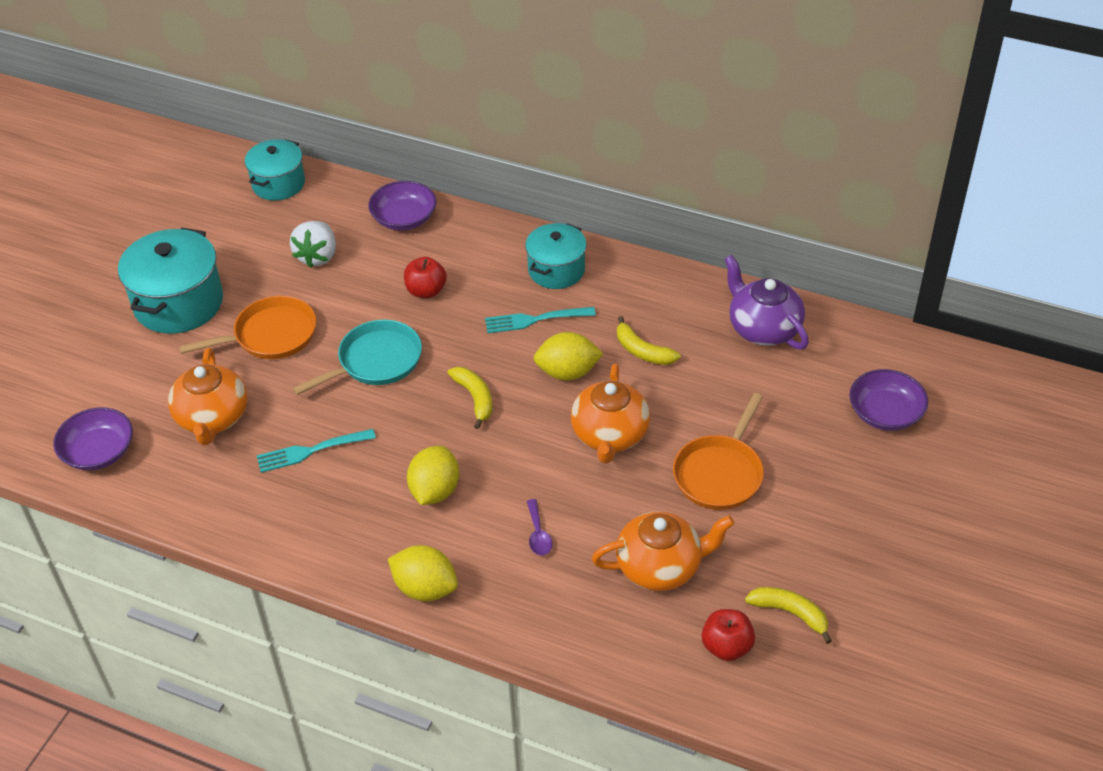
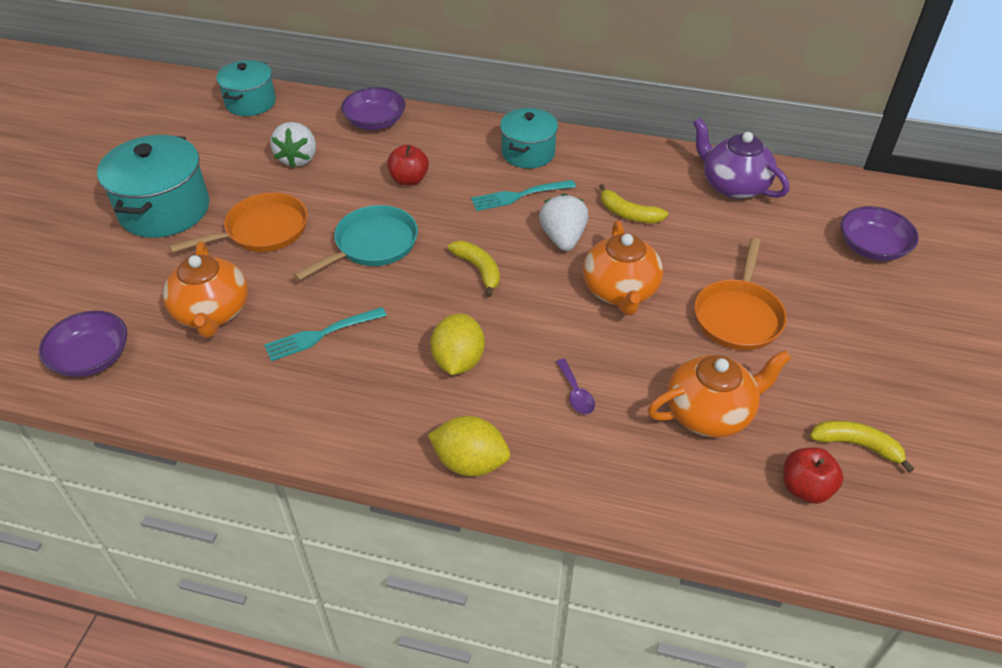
camera: 10 degrees left, 0 degrees up
(567, 372) = (563, 238): yellow lemon -> white strawberry

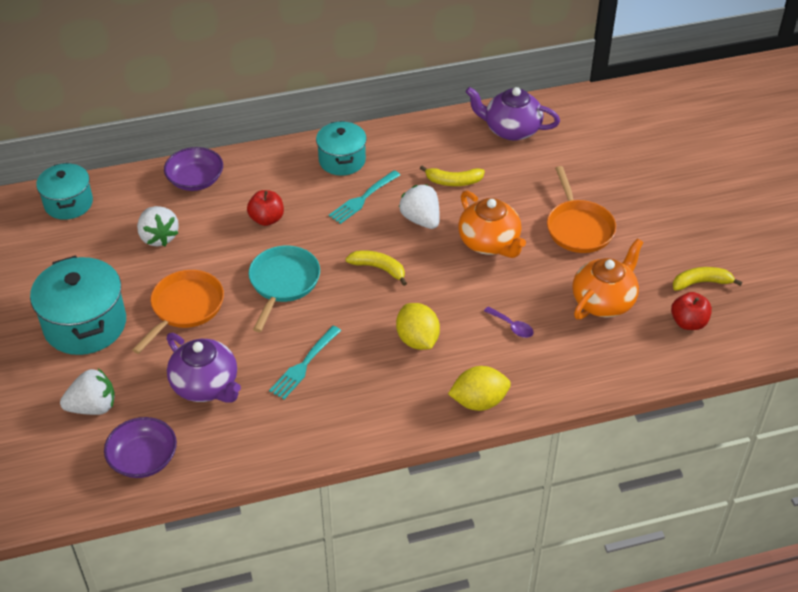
camera: 30 degrees left, 0 degrees up
(99, 287) = (93, 407): none -> white strawberry
(212, 313) = (206, 385): orange teapot -> purple teapot
(872, 247) = (631, 142): purple bowl -> none

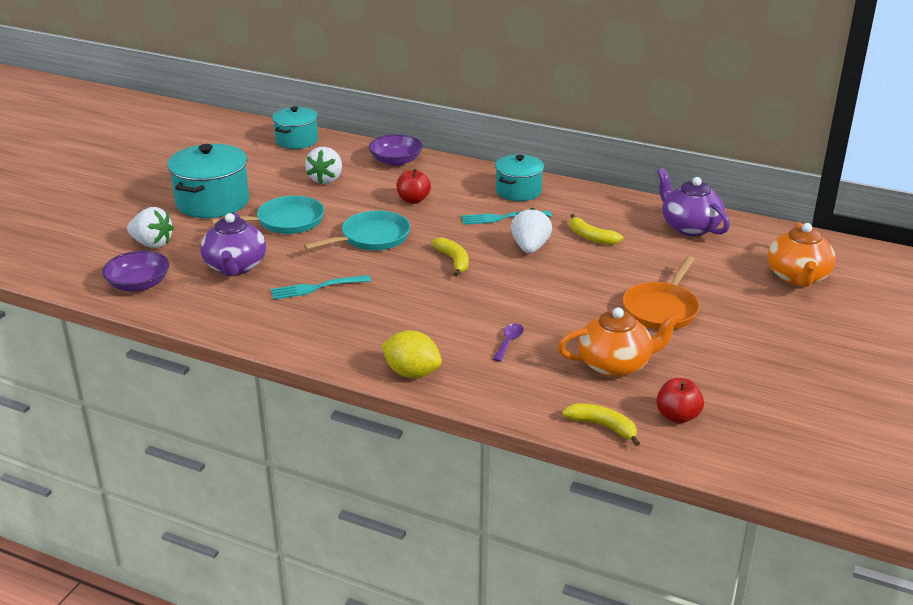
camera: 40 degrees right, 15 degrees down
(185, 308) = (285, 221): orange pan -> turquoise pan
(417, 340) = (420, 314): yellow lemon -> none
(490, 243) = (567, 285): orange teapot -> orange teapot (797, 277)
(512, 326) = (509, 342): purple spoon -> purple spoon turned 150 degrees counterclockwise
(701, 283) = (731, 396): yellow banana -> yellow banana (603, 427)

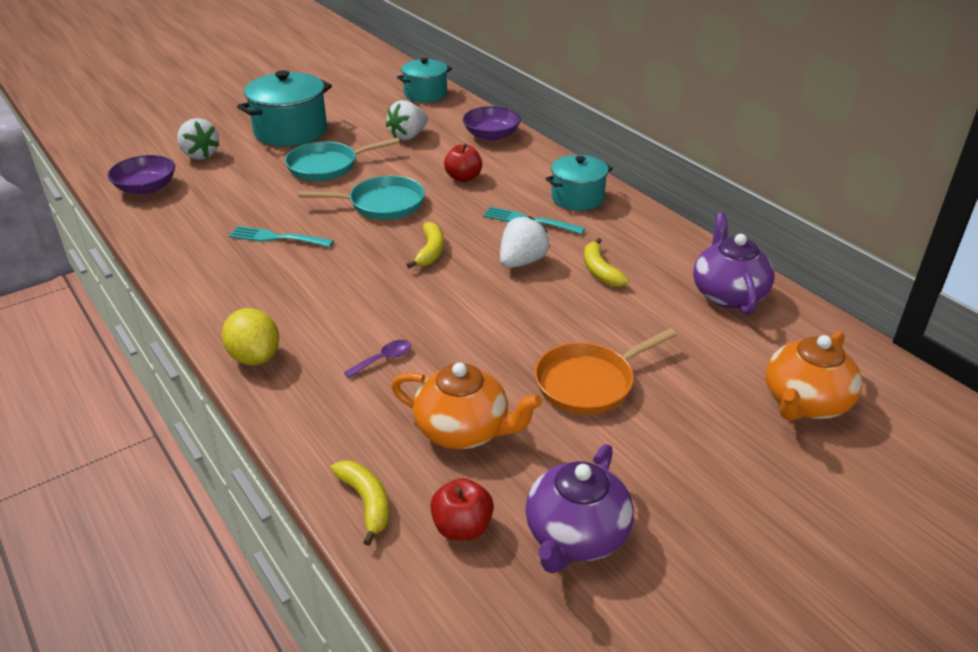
camera: 30 degrees right, 5 degrees up
(235, 267) = (236, 196): purple teapot -> purple teapot (576, 536)
(285, 221) = (327, 166): turquoise pan -> turquoise pan turned 150 degrees clockwise

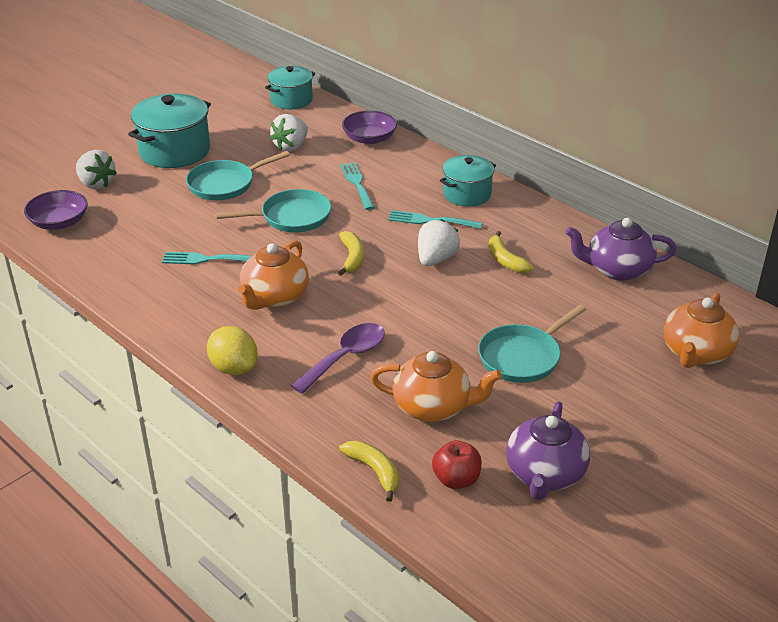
camera: 10 degrees left, 0 degrees up
(331, 284) = (274, 297): none -> orange teapot
(383, 359) = (346, 357): purple spoon -> purple spoon, size x1.88
(463, 178) = (357, 184): red apple -> turquoise fork
(589, 382) = (523, 356): orange pan -> turquoise pan
(728, 294) = (617, 269): purple teapot -> purple teapot turned 75 degrees counterclockwise

